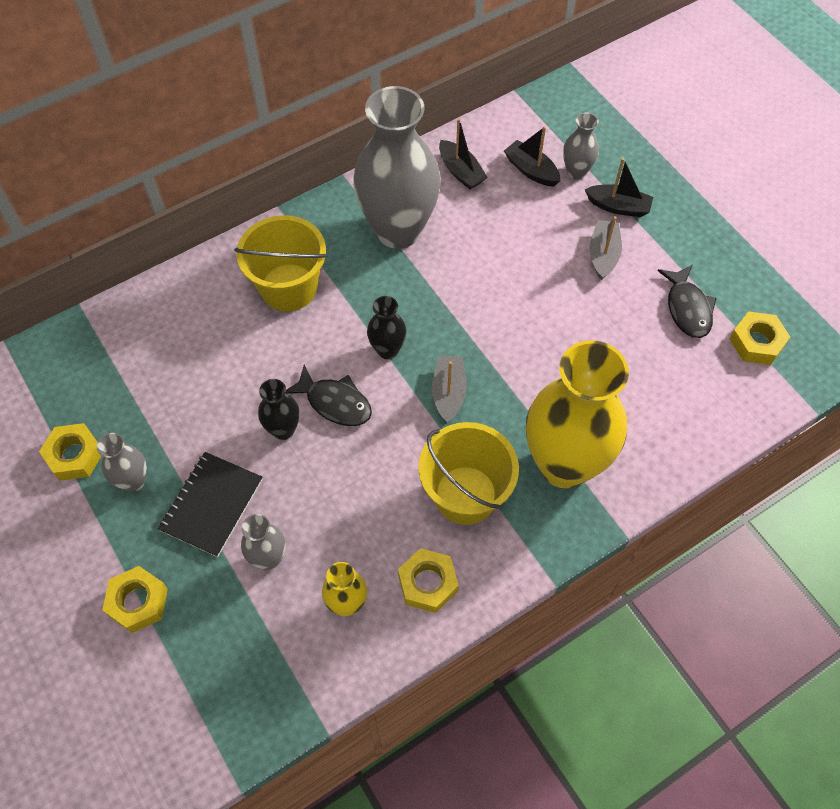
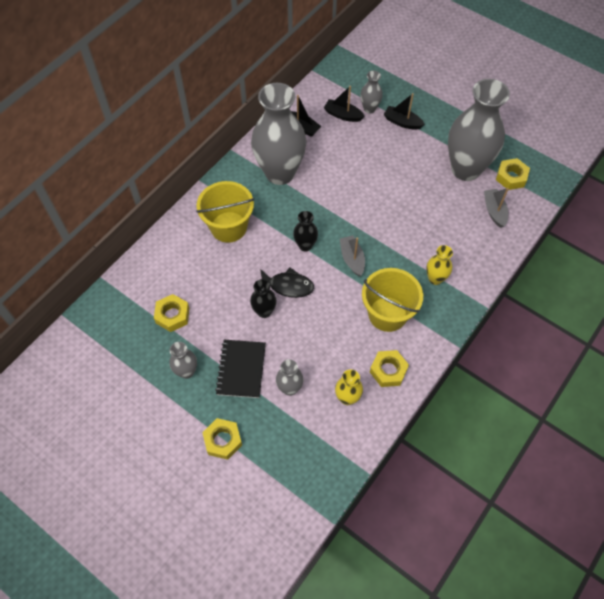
camera: 20 degrees left, 0 degrees up
(74, 455) = (142, 369): yellow nut -> yellow nut (172, 315)
(564, 464) = (435, 279): yellow vase -> yellow vase, size x0.44
(603, 255) = (406, 152): grey boat -> grey boat (494, 211)
(618, 207) = (402, 122): black boat -> black boat turned 150 degrees counterclockwise
(687, 308) = (465, 169): black fish -> grey vase

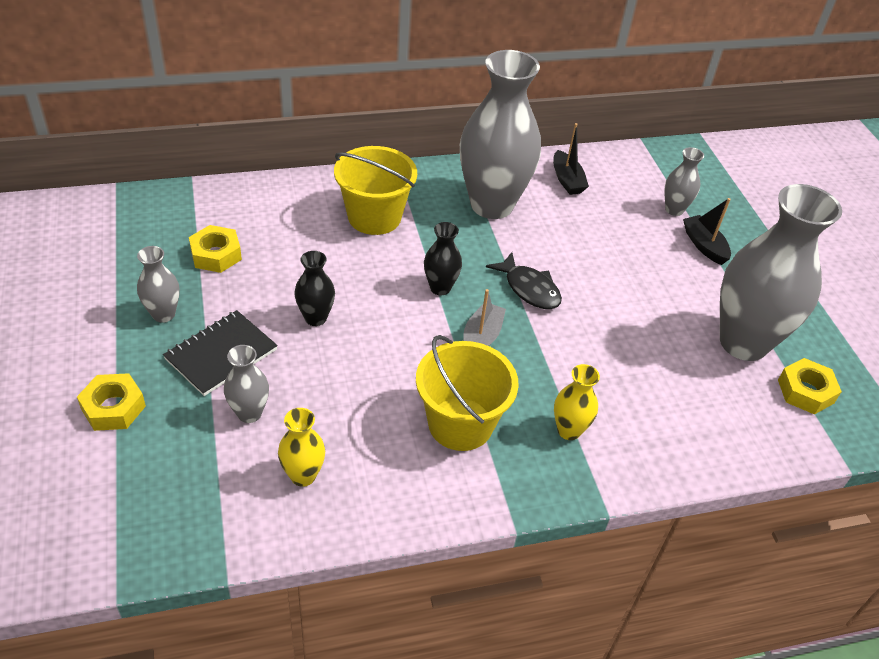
camera: 35 degrees right, 15 degrees down
(288, 286) = (372, 312): black fish -> black fish (529, 289)
(343, 115) = (632, 197): black boat -> none
(388, 370) = (389, 485): yellow nut -> none
(494, 211) = (738, 413): grey boat -> none

